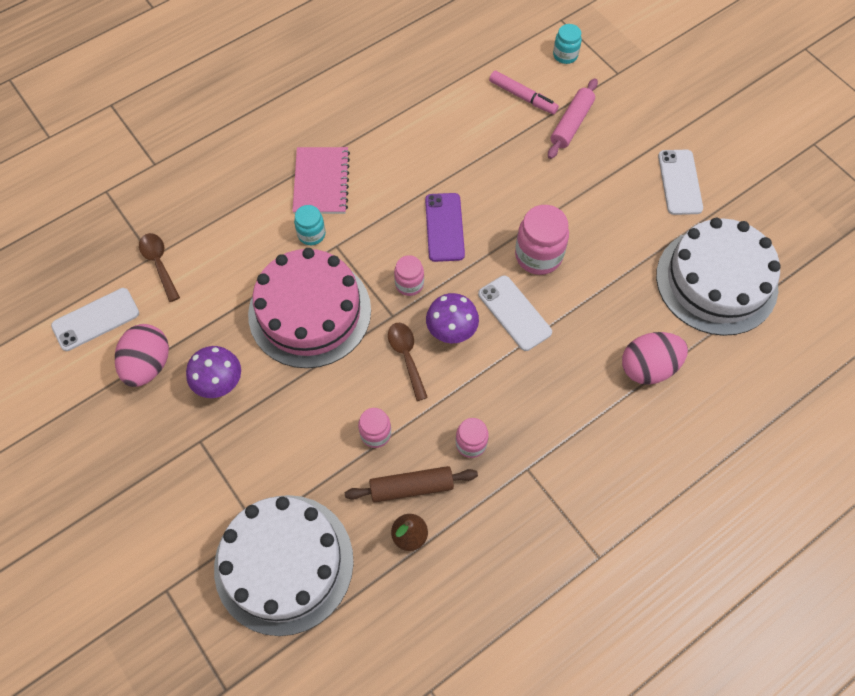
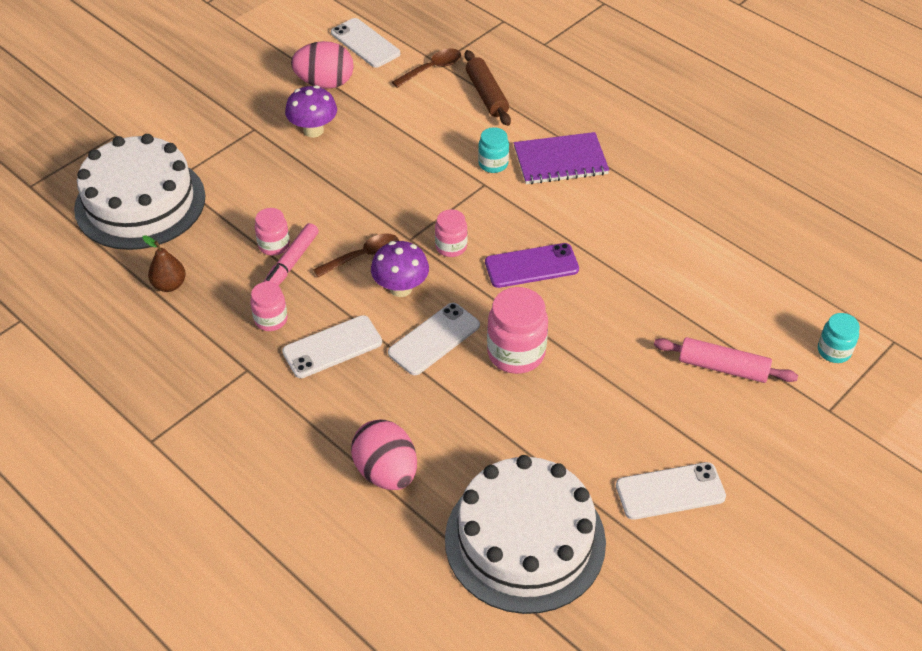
camera: 80 degrees right, 15 degrees down
(309, 312) = (401, 177): pink cake -> none
(321, 182) = (560, 161): pink notebook -> purple notebook
(411, 487) = (219, 279): brown rolling pin -> brown rolling pin (486, 95)
(511, 394) = (332, 347): none -> white phone
(522, 97) = (746, 315): pink marker -> pink marker (290, 264)

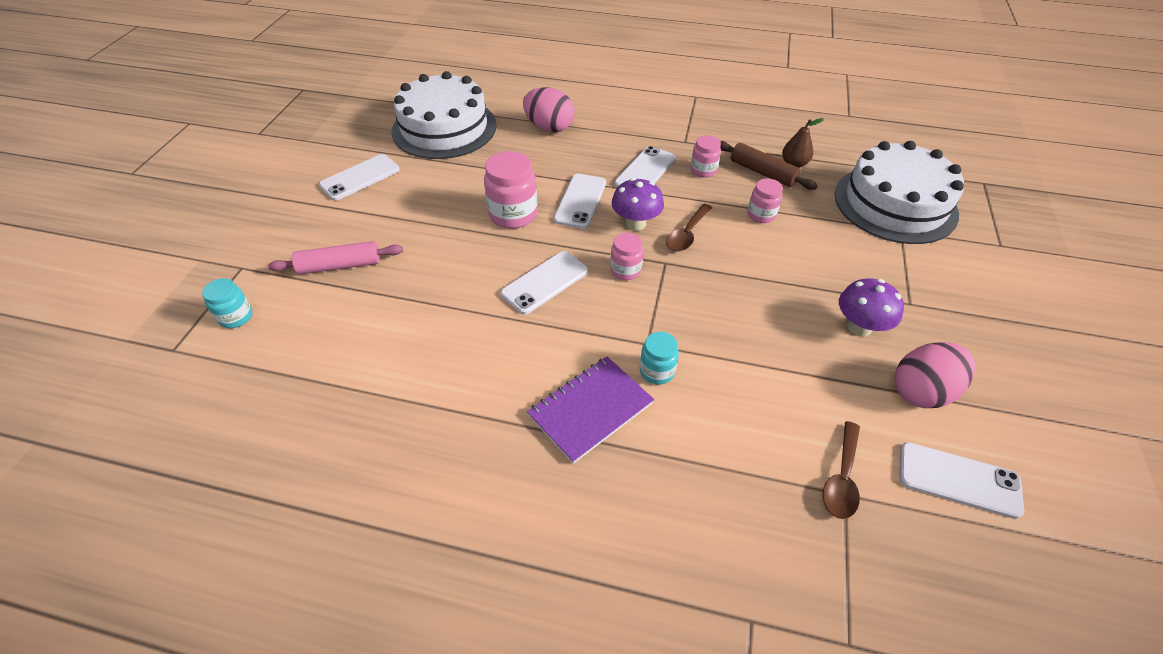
camera: 150 degrees right, 0 degrees up
(290, 264) = (733, 207): pink marker -> none
(486, 95) = (743, 468): brown rolling pin -> brown rolling pin (762, 172)
(531, 266) = (545, 282): purple phone -> white phone

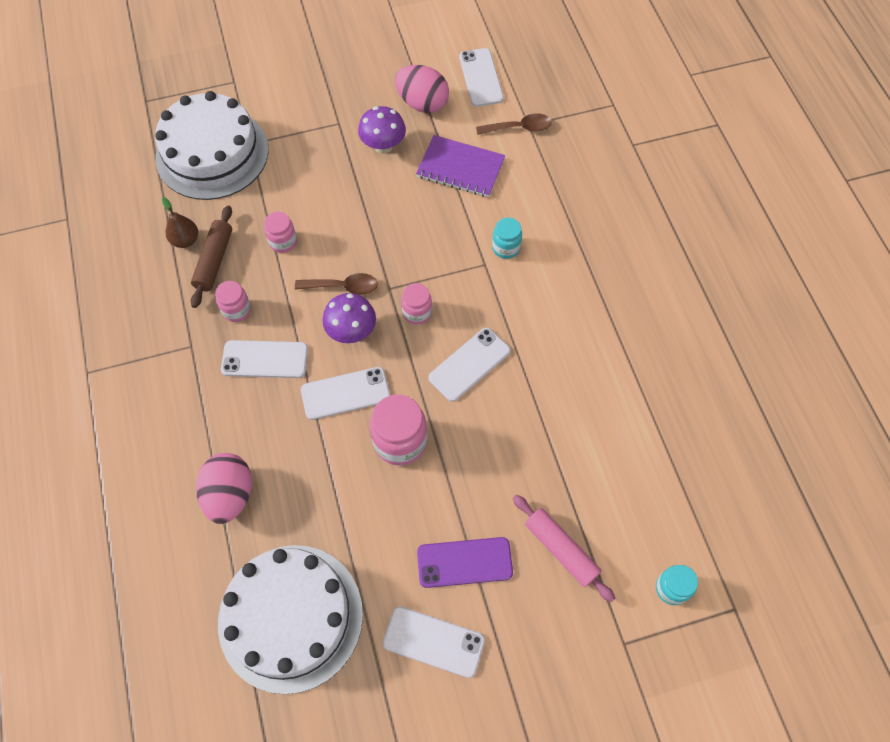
camera: 120 degrees left, 15 degrees up
(390, 211) = (464, 562): none -> purple phone
(545, 282) = (469, 364): white phone -> white phone turned 60 degrees counterclockwise
(590, 409) = (565, 272): purple notebook -> purple notebook (460, 168)

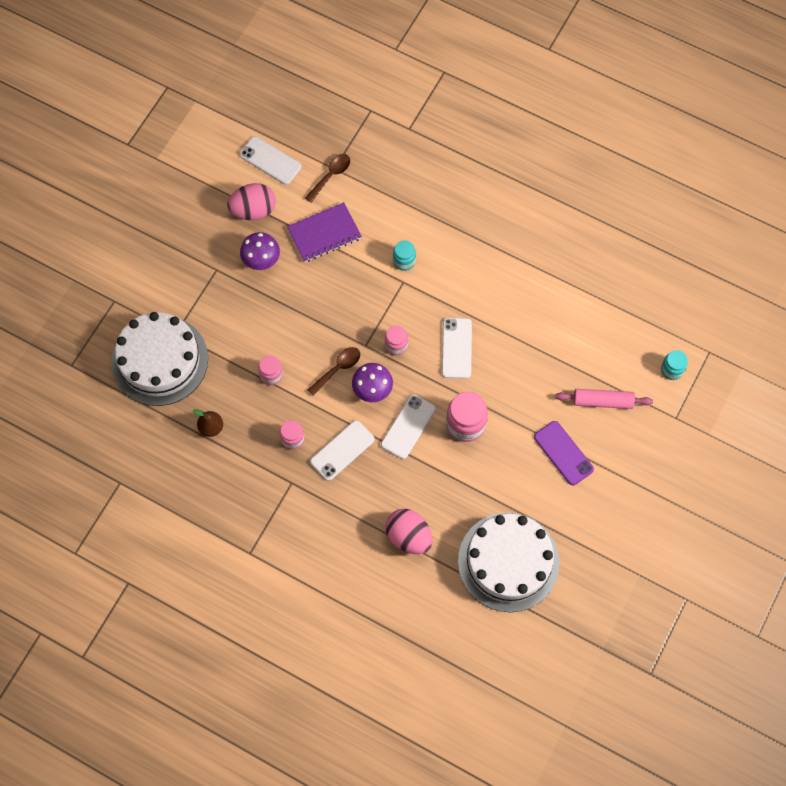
camera: 45 degrees left, 5 degrees up
(214, 261) = (244, 423): brown rolling pin -> none
(433, 641) = (588, 504): white phone -> none
(464, 562) = (563, 453): purple phone -> purple phone turned 75 degrees counterclockwise

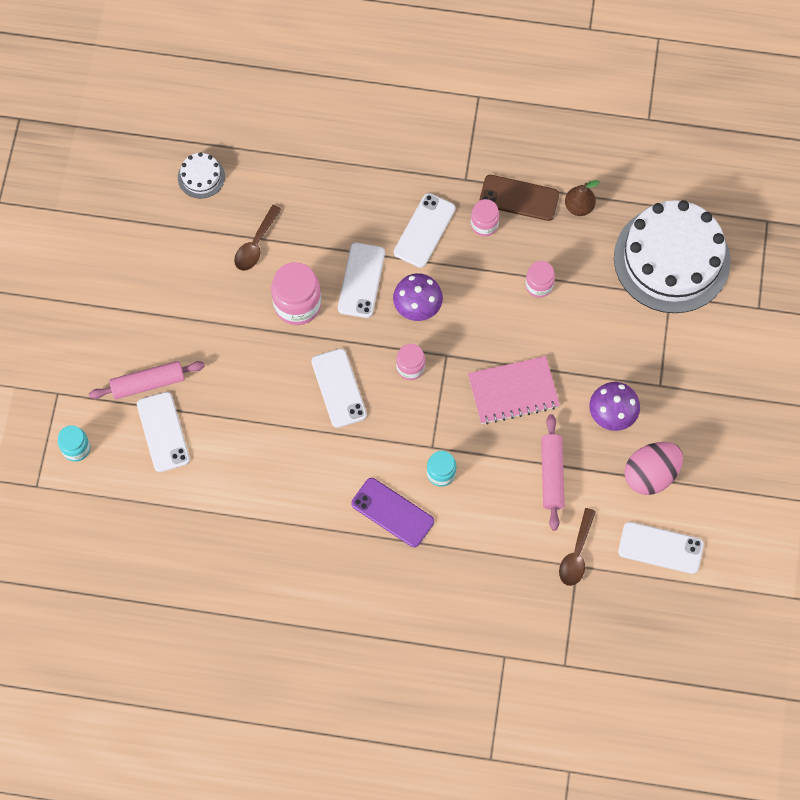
camera: 160 degrees right, 0 degrees up
(255, 451) = (519, 198): none -> brown phone
(324, 233) = (552, 475): purple notebook -> pink rolling pin
(326, 301) = (513, 391): none -> pink notebook
(338, 369) = (466, 317): brown spoon -> brown spoon (256, 245)
(408, 536) = (317, 167): pink egg -> none
(508, 562) = (201, 177): white cake -> white cake, size x0.41
(563, 453) = (176, 310): purple phone -> purple phone (392, 512)
(601, 360) = (163, 432): none -> white phone

